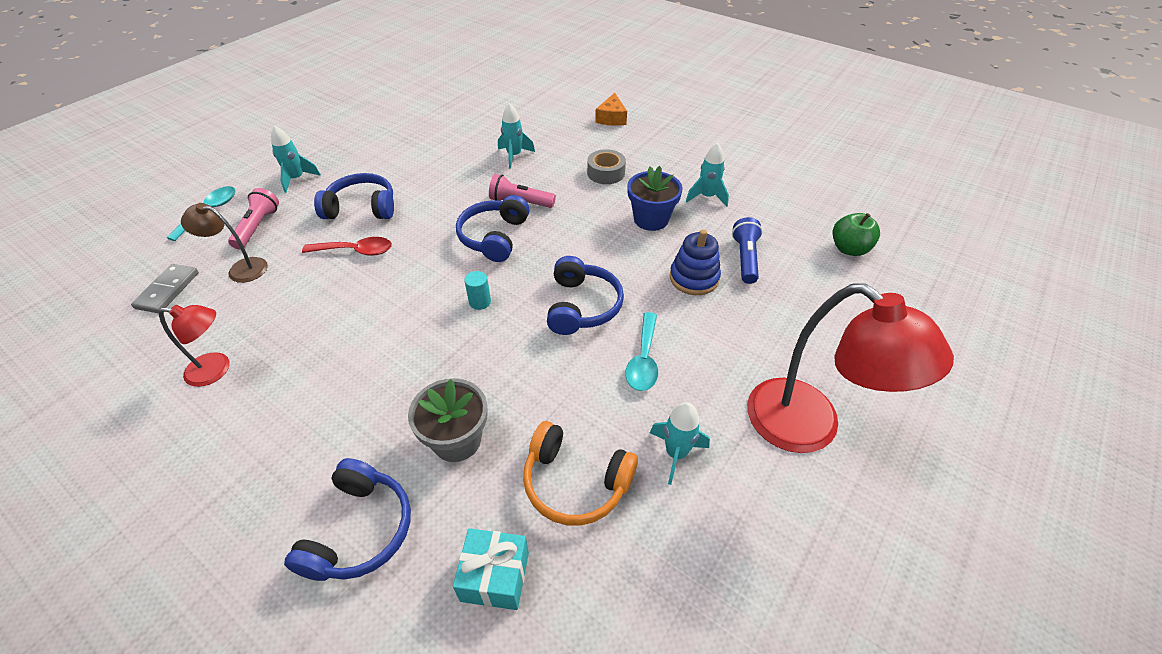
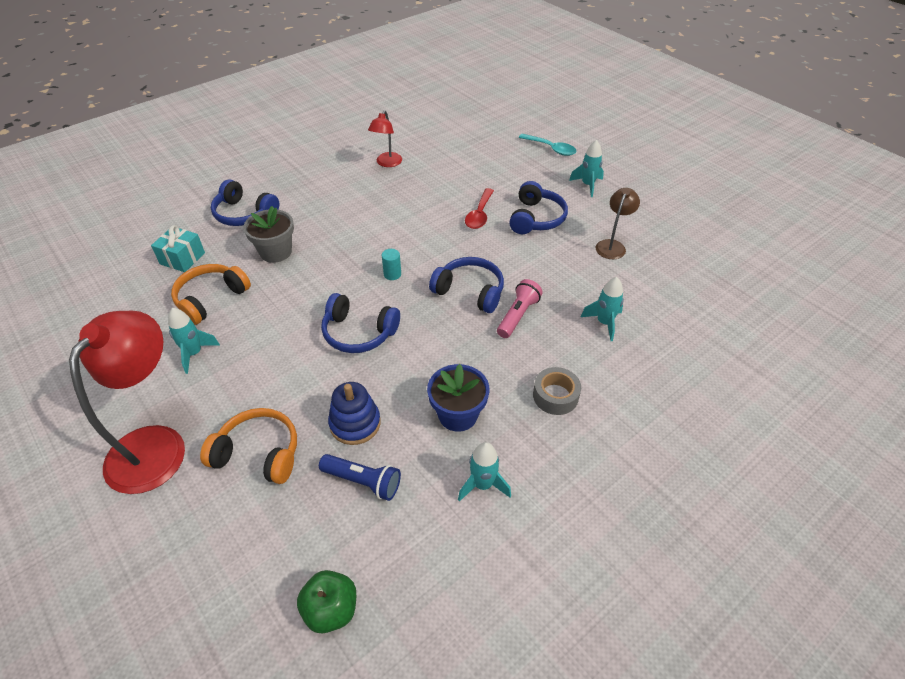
camera: 105 degrees right, 0 degrees up
(167, 290) = (468, 141): grey domino -> none
(241, 269) = (478, 165): brown lamp -> brown lamp (612, 245)
(257, 227) = (525, 170): pink flashlight -> none
(611, 118) = (687, 433): orange cheese -> none
(643, 360) = (282, 358): turquoise spoon -> none
(763, 335) = (258, 453): none -> orange headphones
(809, 428) = (156, 444): red lamp -> red lamp turned 135 degrees clockwise

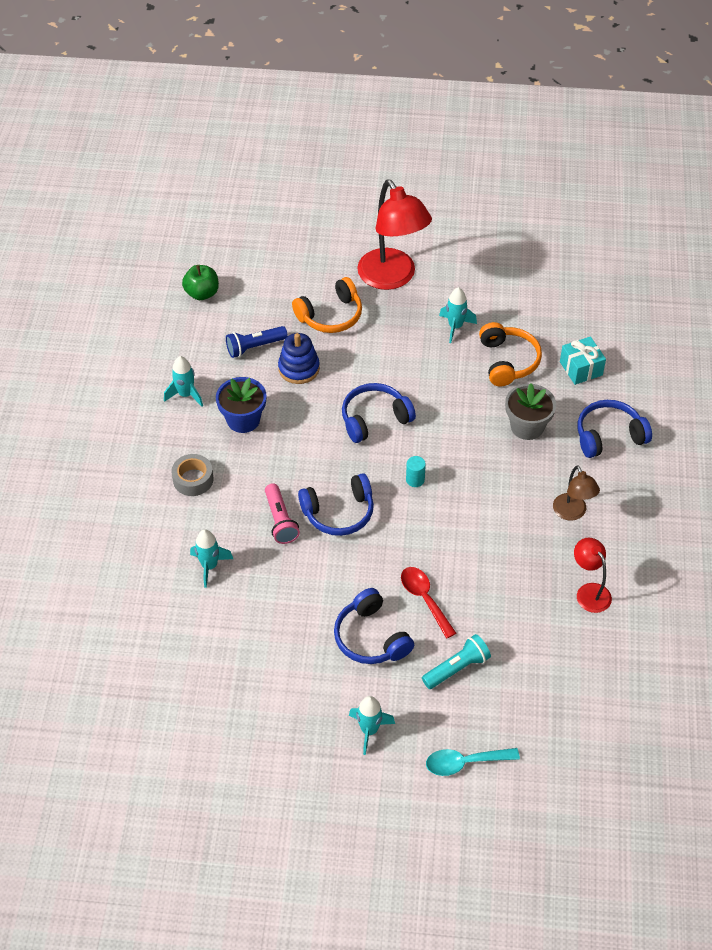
camera: 135 degrees right, 5 degrees up
(504, 179) = (457, 668): none -> turquoise flashlight
(612, 245) = (272, 659): brown lamp -> brown lamp (572, 513)

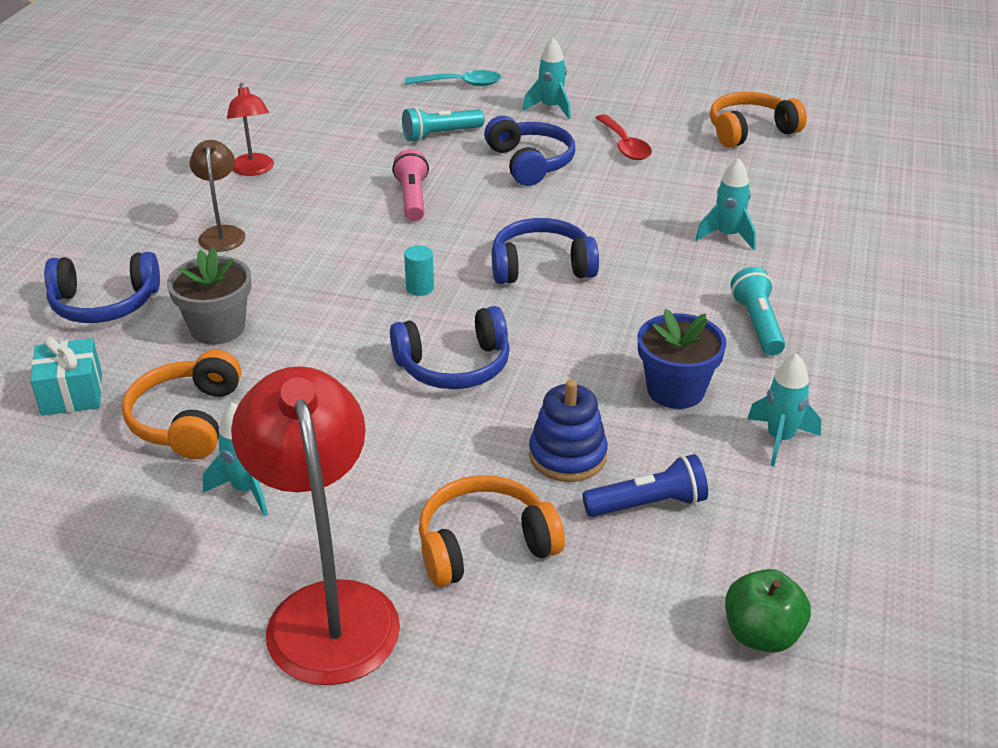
camera: 170 degrees left, 15 degrees down
(185, 720) = (750, 131): none -> orange headphones
(193, 479) = (757, 324): grey tape -> turquoise flashlight
(280, 520) = (626, 267): pink flashlight -> pink flashlight (412, 198)
(424, 599) = (455, 184): red spoon -> red spoon (624, 145)

